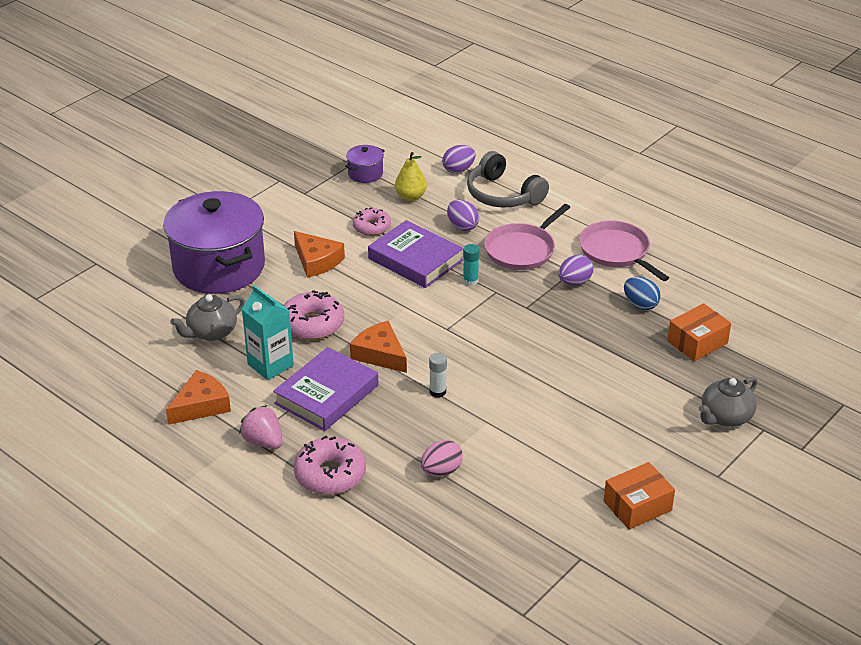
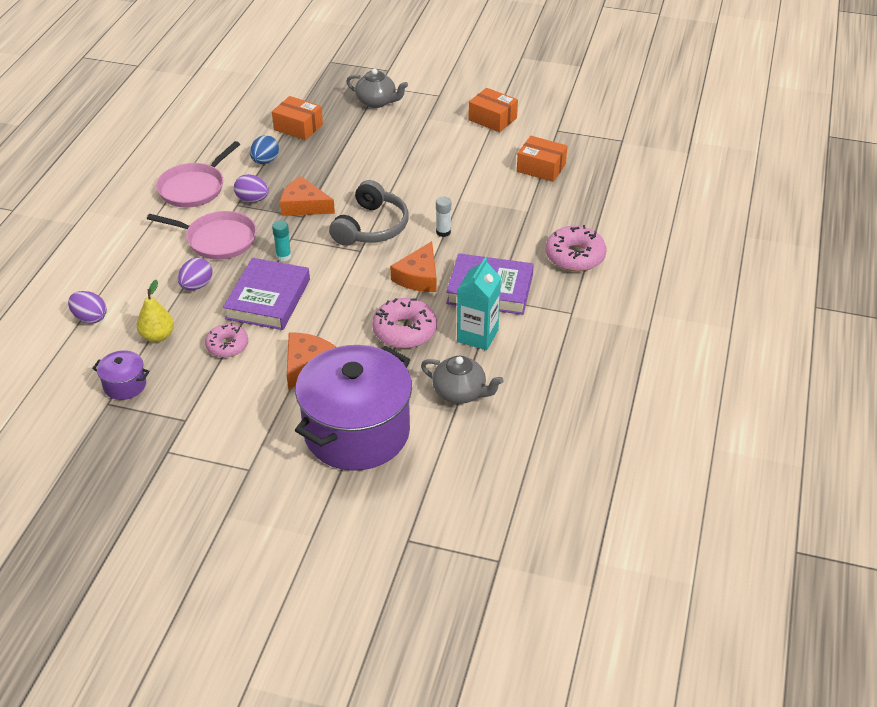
camera: 115 degrees left, 5 degrees up
(201, 405) = (558, 357): orange cheese -> orange cheese (304, 205)
(263, 441) = (570, 304): pink strawberry -> none
(441, 471) = (527, 206): pink egg -> none
(503, 194) = (127, 275): grey headphones -> grey headphones (371, 227)
(507, 510) = (541, 168): none -> orange box

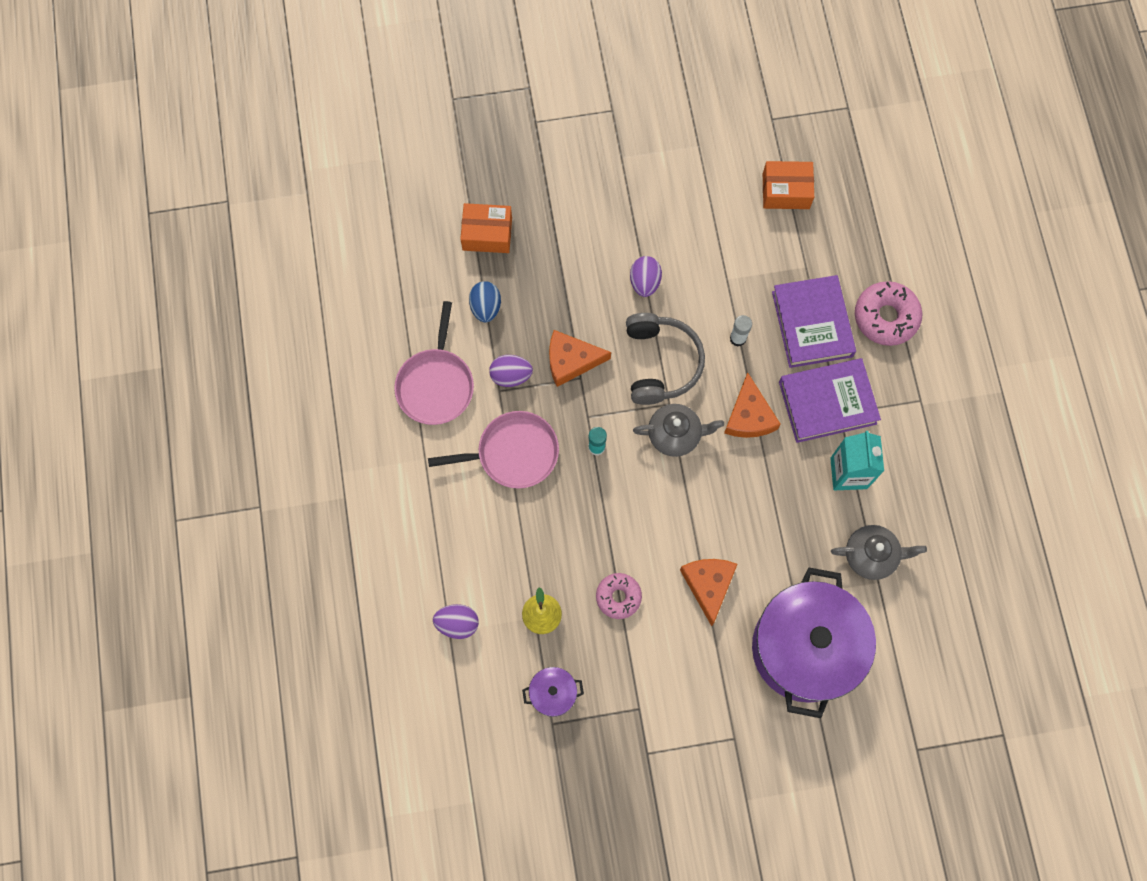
camera: 25 degrees left, 30 degrees up
(197, 286) = (535, 529): purple egg -> purple egg (645, 282)
(268, 299) = (618, 515): purple book -> purple book (812, 324)
(377, 102) = (549, 152): grey teapot -> grey teapot (675, 435)
(404, 331) = (776, 498): pink donut -> none
(492, 119) = (693, 128): orange box -> none

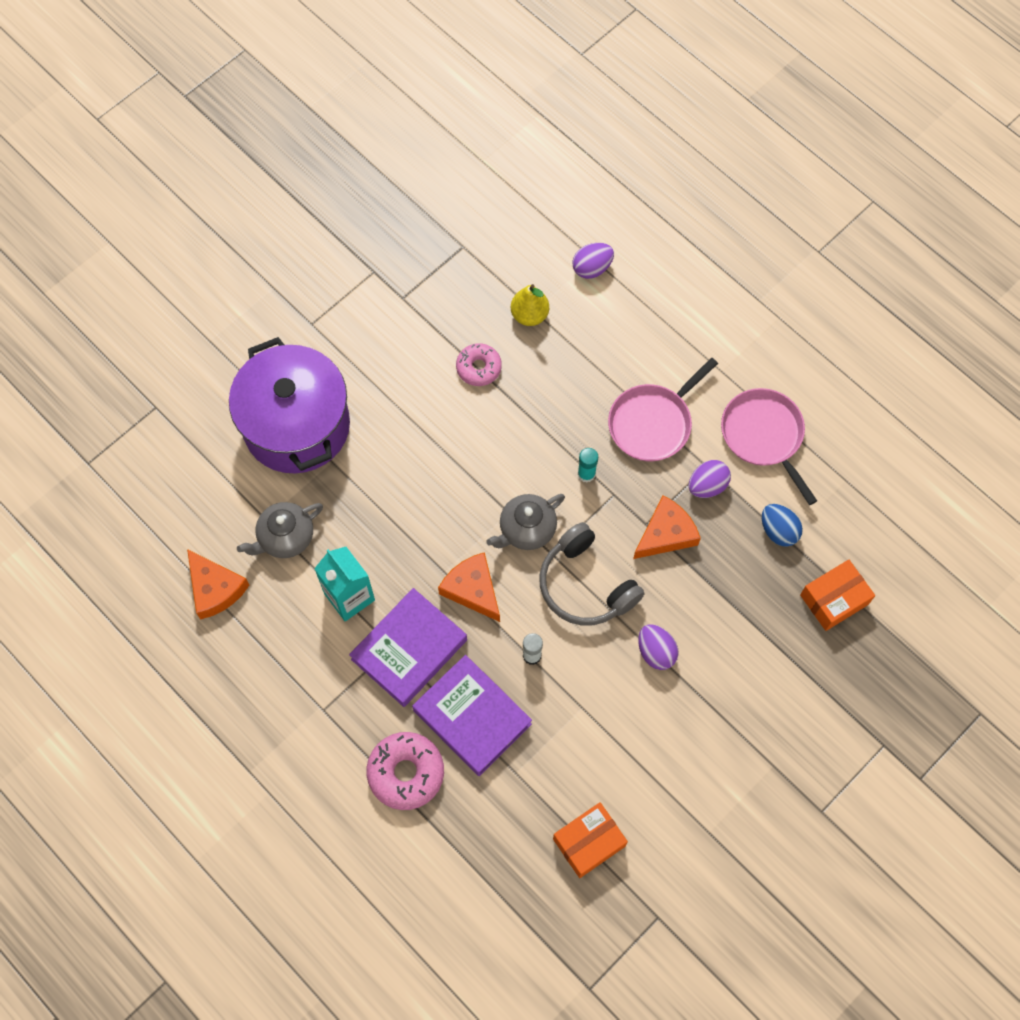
camera: 145 degrees right, 5 degrees down
(553, 693) = (478, 267): purple pot -> none
(708, 585) = (410, 424): orange cheese -> orange cheese (215, 589)

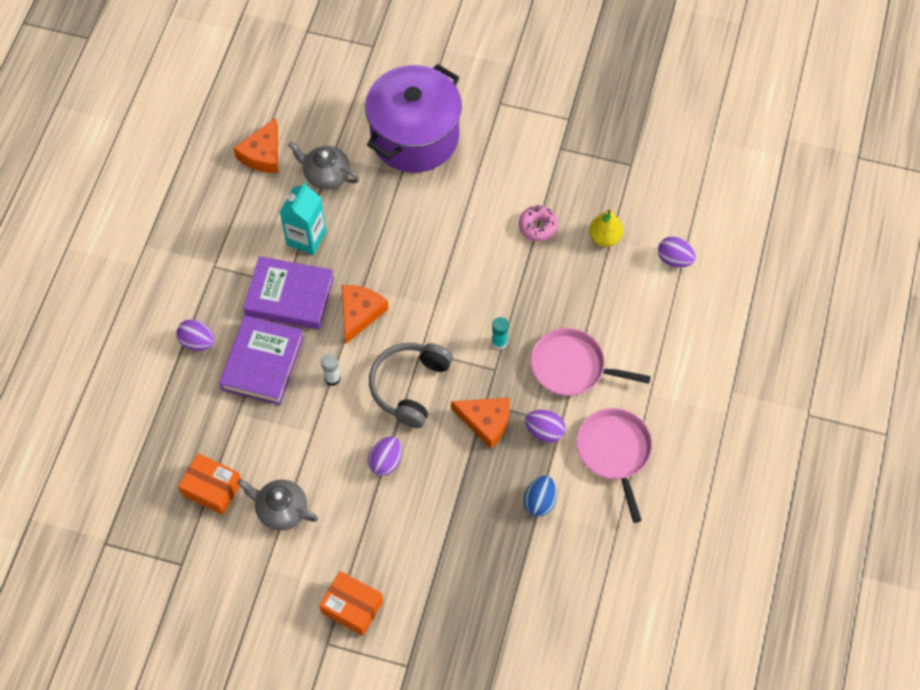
camera: 60 degrees right, 5 degrees down
(406, 773) = (197, 342): pink donut -> purple egg
(526, 529) = (429, 324): grey teapot -> grey teapot (281, 510)
(764, 435) = (614, 452): pink pan -> pink pan turned 45 degrees counterclockwise
(834, 599) = (507, 571): orange box -> orange box (352, 607)

